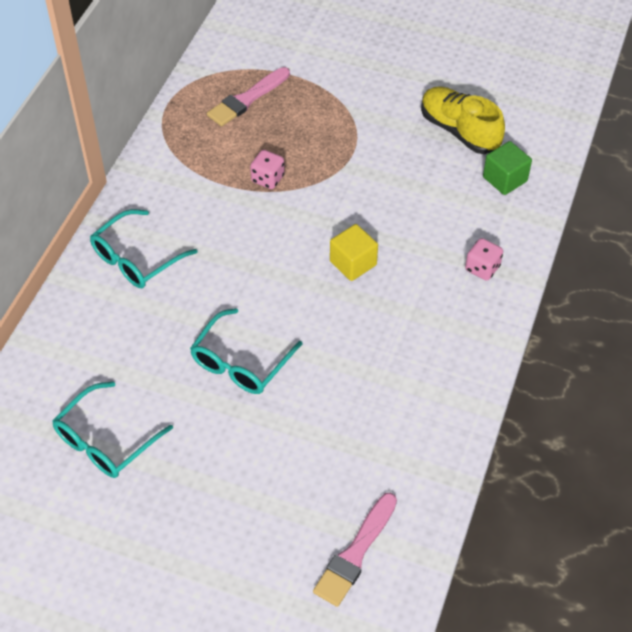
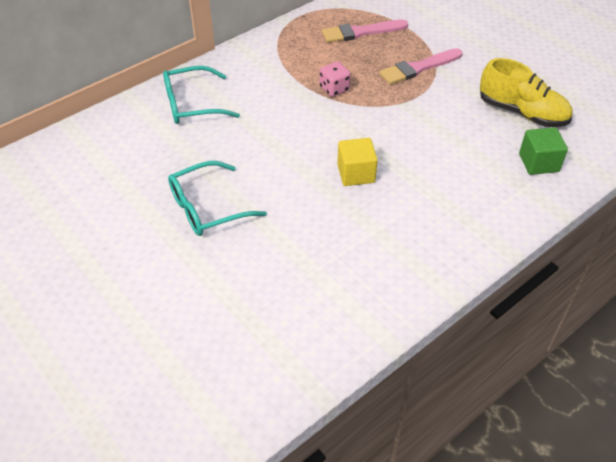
camera: 30 degrees right, 5 degrees down
(105, 441) = (61, 218): turquoise glasses -> none
(355, 553) = (175, 407): pink brush -> pink brush (418, 68)
(459, 131) = (522, 113): yellow shoe -> yellow shoe turned 135 degrees clockwise
(482, 268) = (467, 223): pink dice -> none

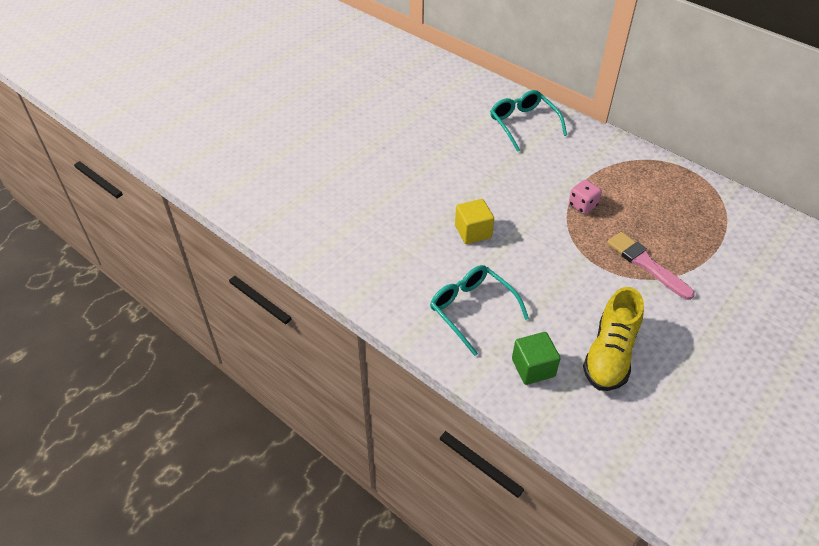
camera: 80 degrees right, 0 degrees up
(207, 208) = (409, 153): turquoise glasses -> turquoise glasses (472, 310)
(360, 32) = (684, 215): pink brush -> none

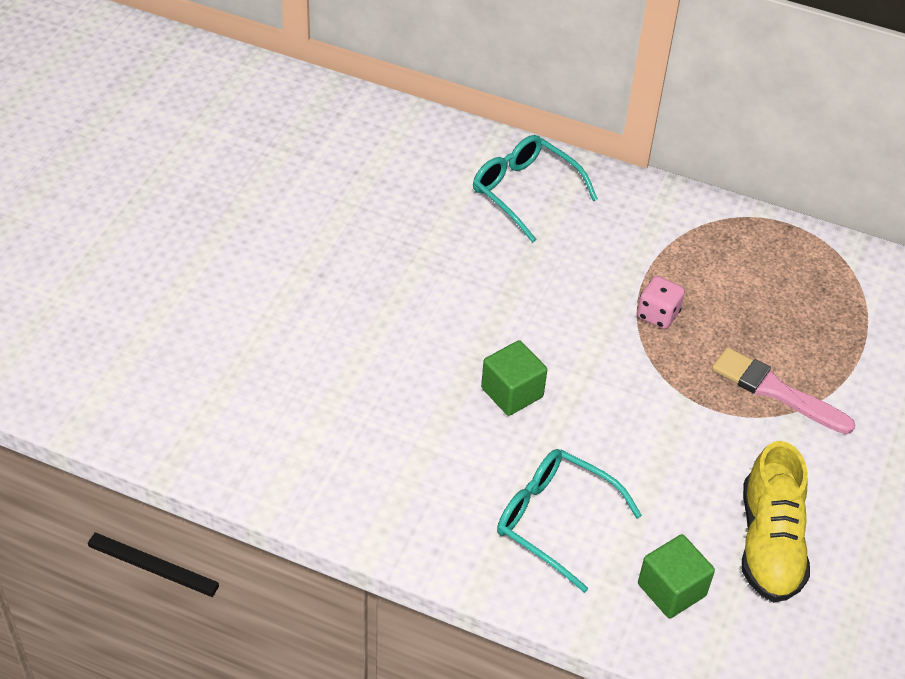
camera: 20 degrees left, 0 degrees up
(473, 231) = (512, 392): yellow cube -> green cube

